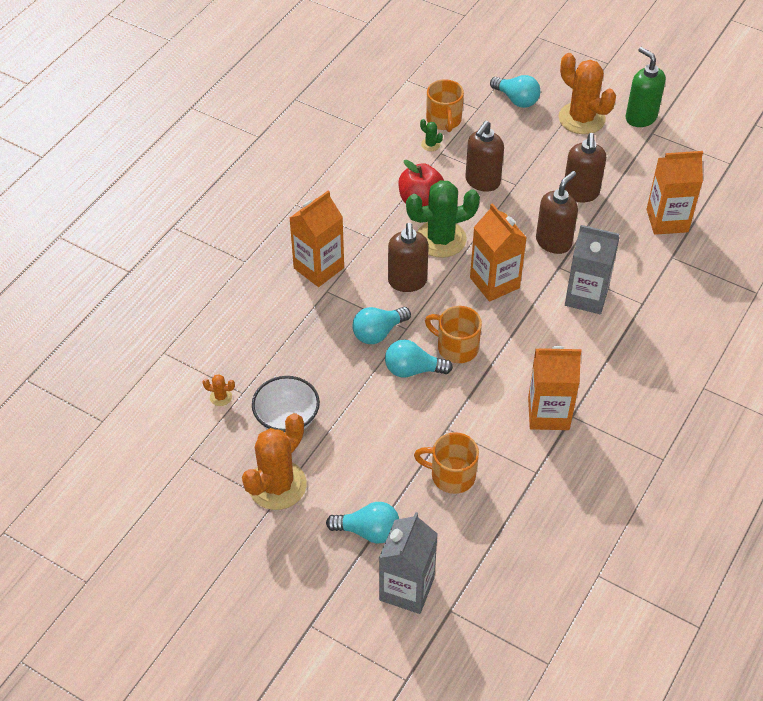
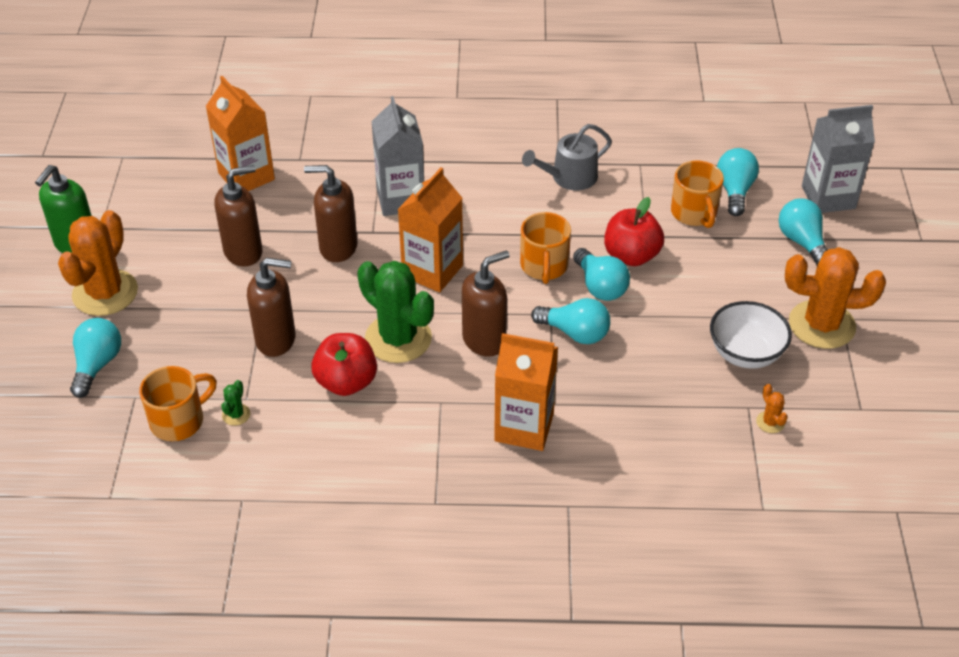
camera: 120 degrees left, 5 degrees down
(431, 406) = (631, 256): none -> red apple
(459, 521) = (735, 191): none -> turquoise light bulb
(548, 413) = (569, 177): orange carton -> grey watering can

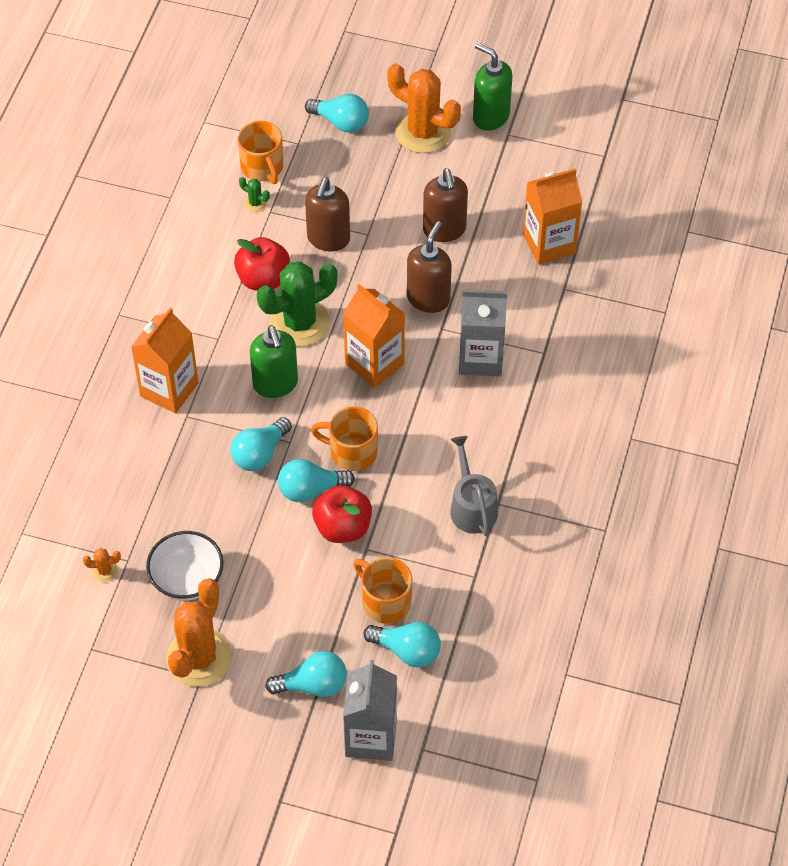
camera: 105 degrees right, 10 degrees up
(484, 340) = (275, 384): brown soap dispenser -> green soap dispenser
(694, 213) = (385, 601): orange mug -> orange mug turned 45 degrees clockwise

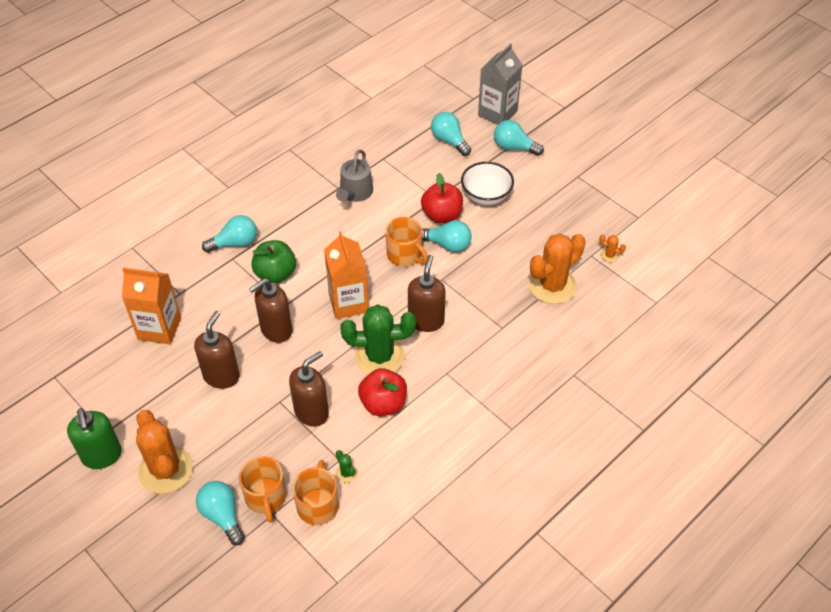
camera: 150 degrees left, 5 degrees down
(169, 389) = (504, 352): orange carton -> none
(187, 580) = (558, 228): white bowl -> white bowl (486, 196)
(199, 657) = (573, 186): orange cactus -> orange cactus (552, 286)
(260, 454) = (466, 280): turquoise light bulb -> turquoise light bulb (235, 243)
(275, 384) = (426, 320): green soap dispenser -> brown soap dispenser
(385, 601) = (444, 168): orange mug -> orange mug (266, 497)
(480, 358) = (275, 274): grey carton -> green apple

